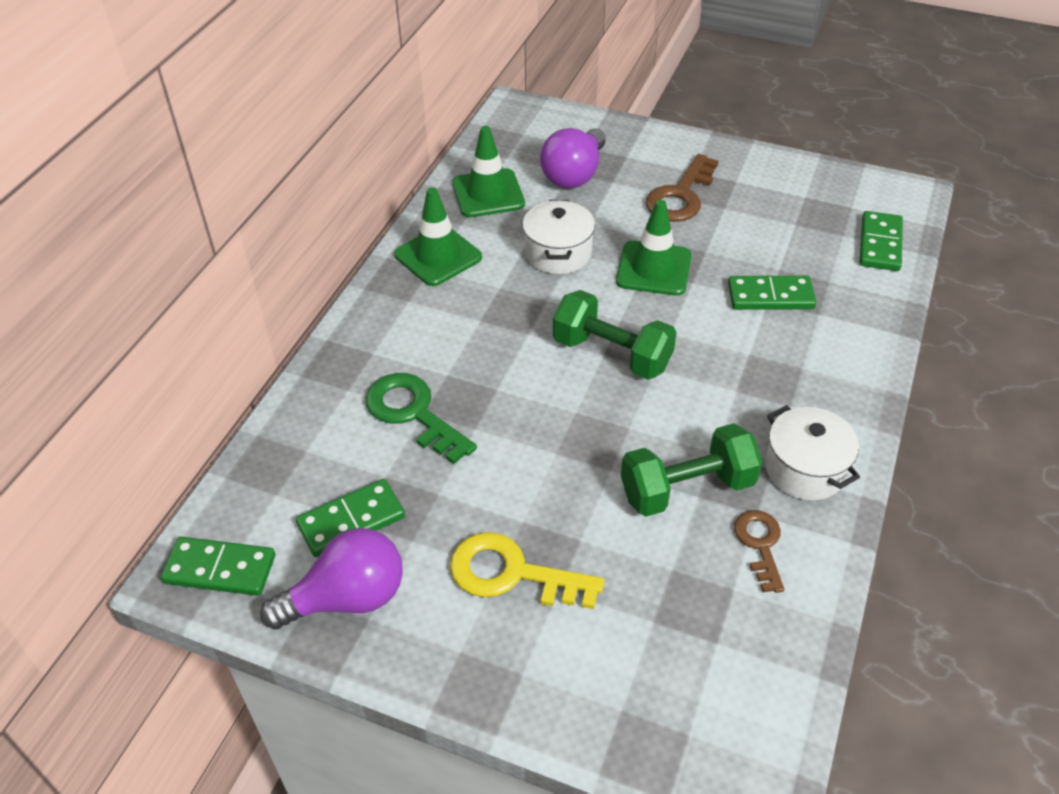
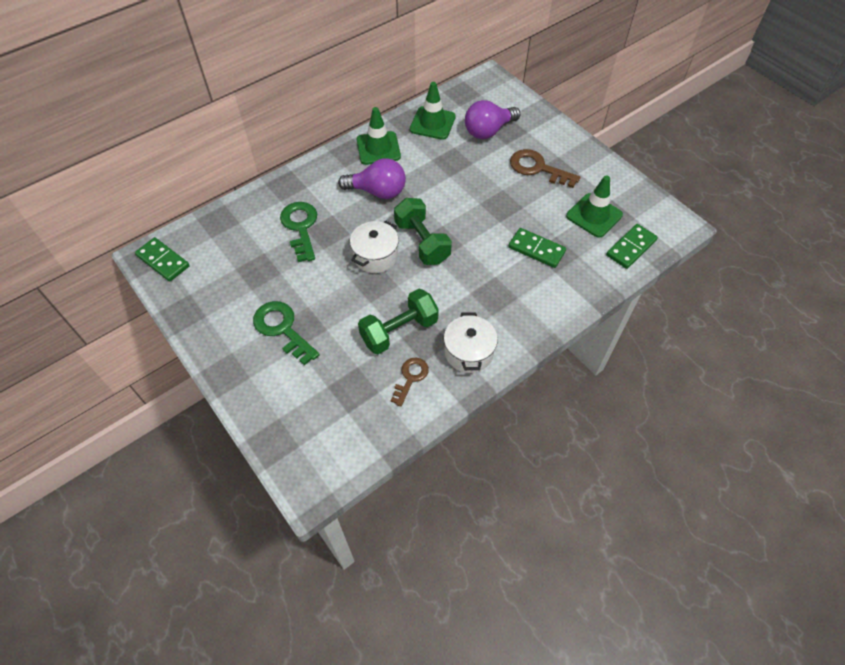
camera: 30 degrees right, 10 degrees up
(347, 598) = (204, 302): purple light bulb -> purple light bulb (378, 191)
(351, 521) = (233, 267): green domino -> none
(512, 573) = (282, 329): yellow key -> green key
(558, 253) = (441, 173): white pot -> white pot (375, 256)
(653, 269) = (485, 205): green traffic cone -> green traffic cone (594, 215)
(680, 196) = (538, 168): brown key -> brown key turned 60 degrees clockwise
(687, 488) = (399, 331): green dumbbell -> green dumbbell turned 45 degrees counterclockwise

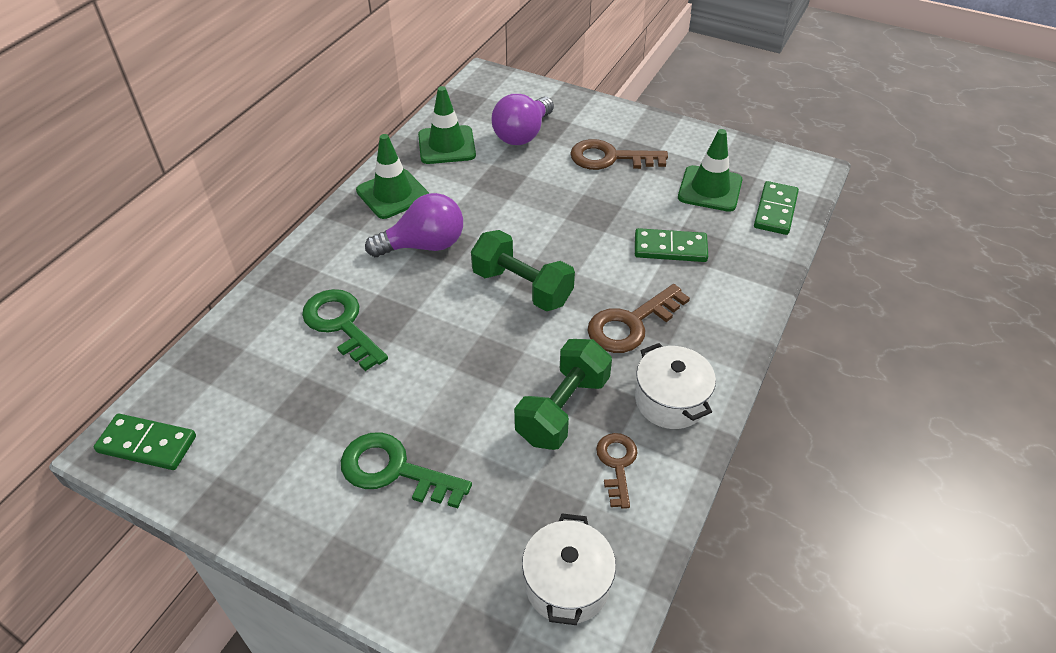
camera: 25 degrees left, 10 degrees down
(375, 256) = (470, 325): white pot -> white pot (567, 584)
(476, 292) = (631, 324): none -> brown key

